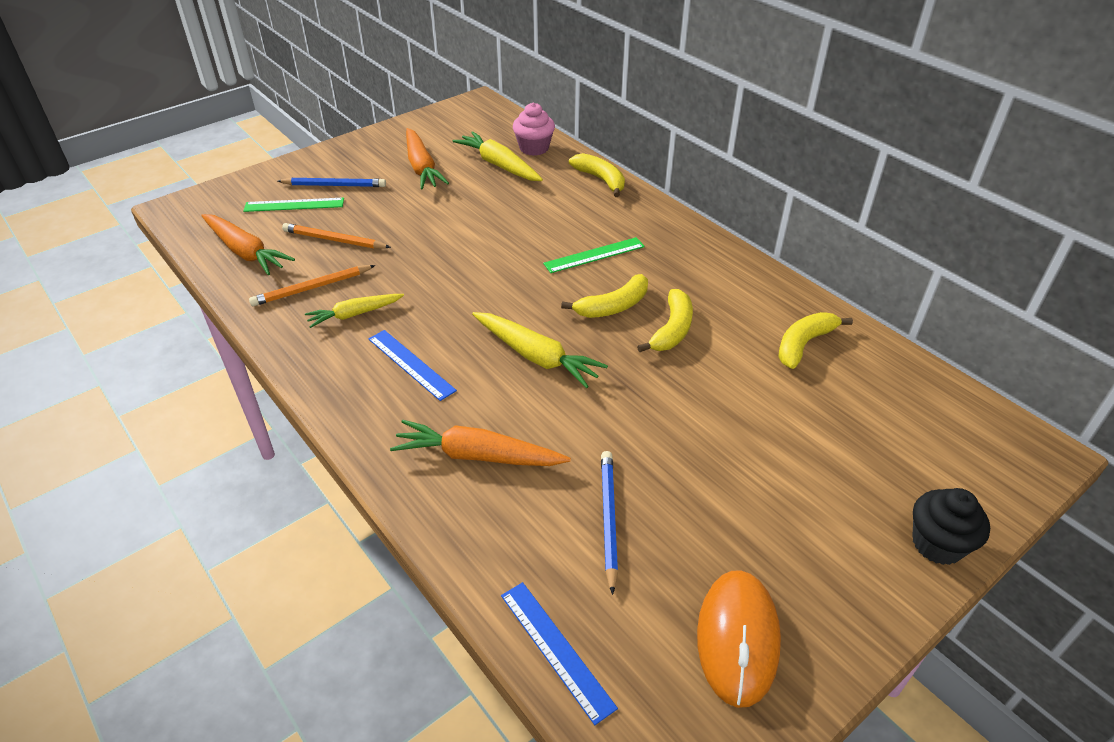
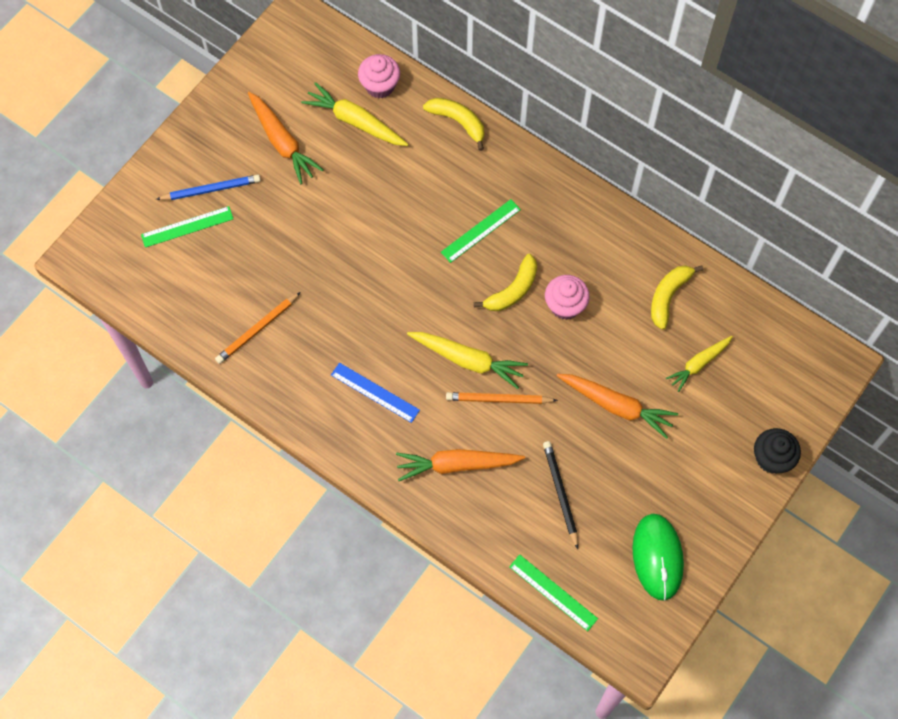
camera: 15 degrees left, 25 degrees up
(245, 252) = (177, 300): orange carrot -> orange carrot (616, 406)
(334, 240) = (248, 265): orange pencil -> orange pencil (498, 399)
(354, 314) = (307, 351): yellow carrot -> yellow carrot (698, 364)
(556, 649) = (553, 592): blue ruler -> green ruler
(608, 519) = (560, 493): blue pencil -> black pencil
(672, 330) = (565, 305): yellow banana -> pink cupcake
(737, 638) = (657, 557): orange mouse -> green mouse

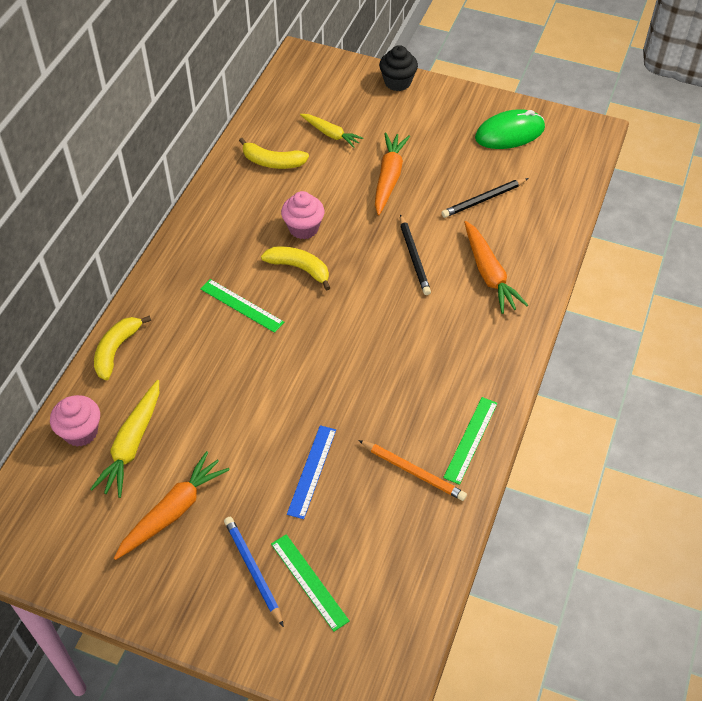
camera: 105 degrees left, 15 degrees down
(375, 392) = (443, 351): blue ruler -> blue ruler (312, 471)
(468, 360) = (383, 287): yellow carrot -> none
(498, 399) = (414, 257): orange pencil -> black pencil
(553, 592) = (571, 189): green ruler -> green ruler (471, 440)

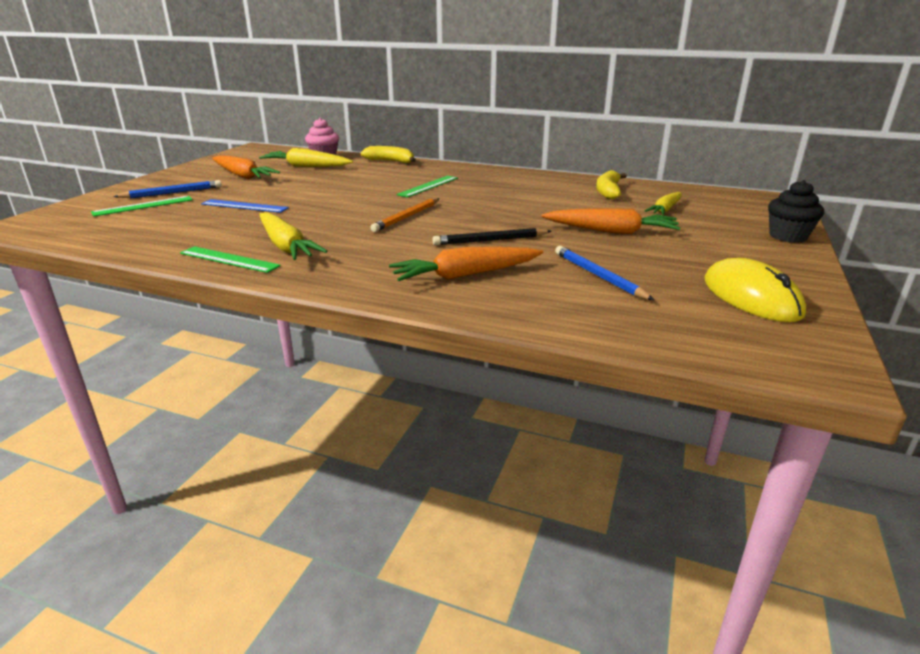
camera: 90 degrees right, 25 degrees down
(299, 268) = (471, 201): yellow banana -> none
(303, 228) = (523, 201): pink cupcake -> none
(413, 472) = (212, 236): orange pencil -> orange pencil (407, 217)
(435, 403) = (286, 246): none -> yellow carrot
(483, 199) = (598, 276): black pencil -> blue pencil
(509, 133) = (751, 297): green mouse -> yellow mouse

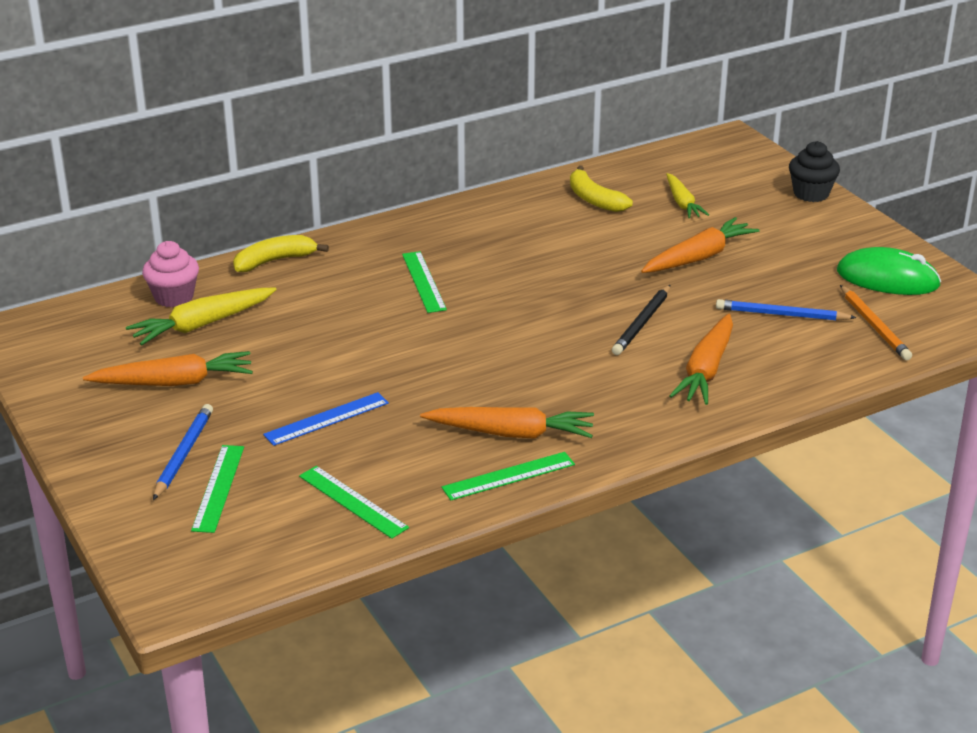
camera: 50 degrees left, 5 degrees up
(155, 233) = (353, 501): none -> green ruler
(286, 246) = (511, 433): yellow carrot -> orange carrot
(407, 217) = (515, 337): orange pencil -> orange pencil (874, 326)
(751, 297) = (887, 278): yellow mouse -> green mouse

